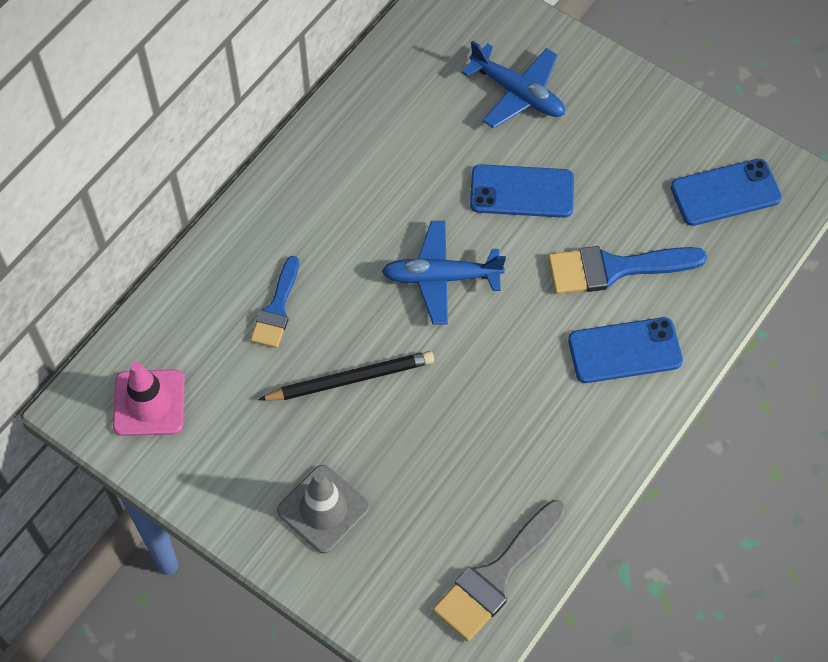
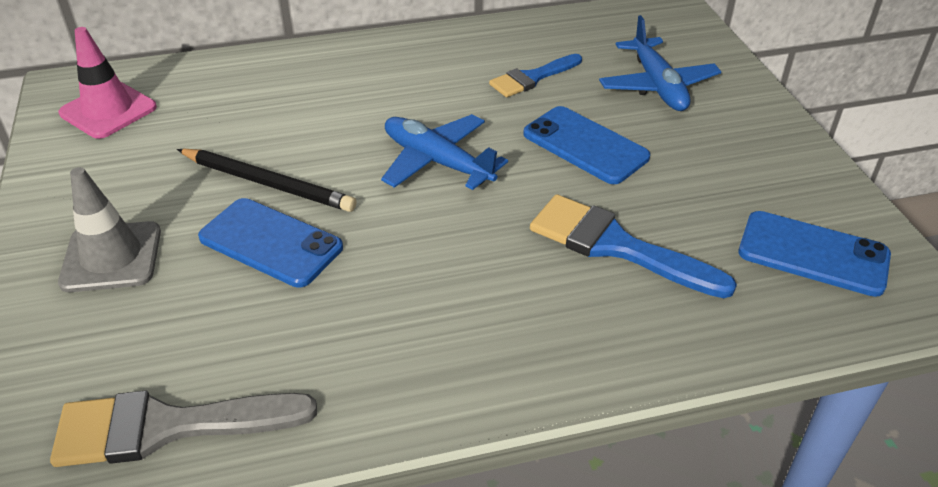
camera: 40 degrees right, 20 degrees down
(276, 309) = (279, 109): blue brush -> blue brush (532, 78)
(624, 351) = (551, 318): blue phone -> blue phone (270, 243)

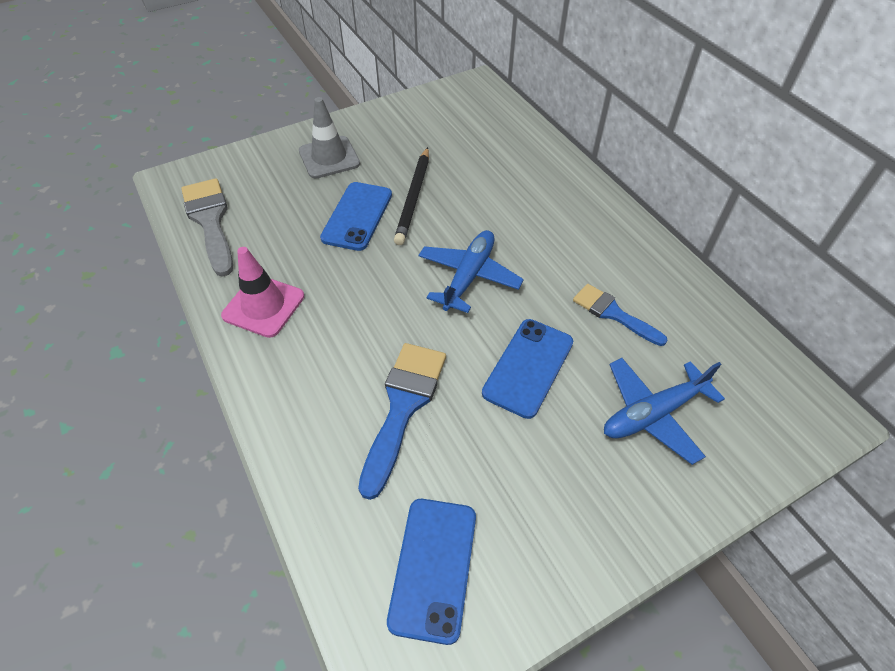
camera: 75 degrees right, 10 degrees up
(108, 110) = (460, 108): pink traffic cone -> pink traffic cone (263, 306)

